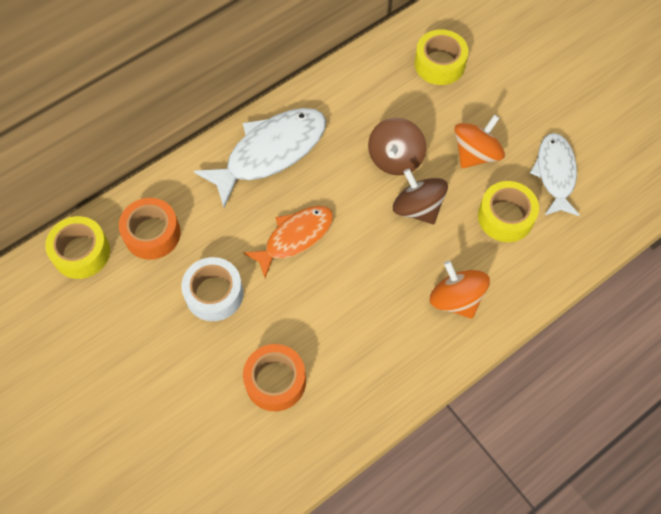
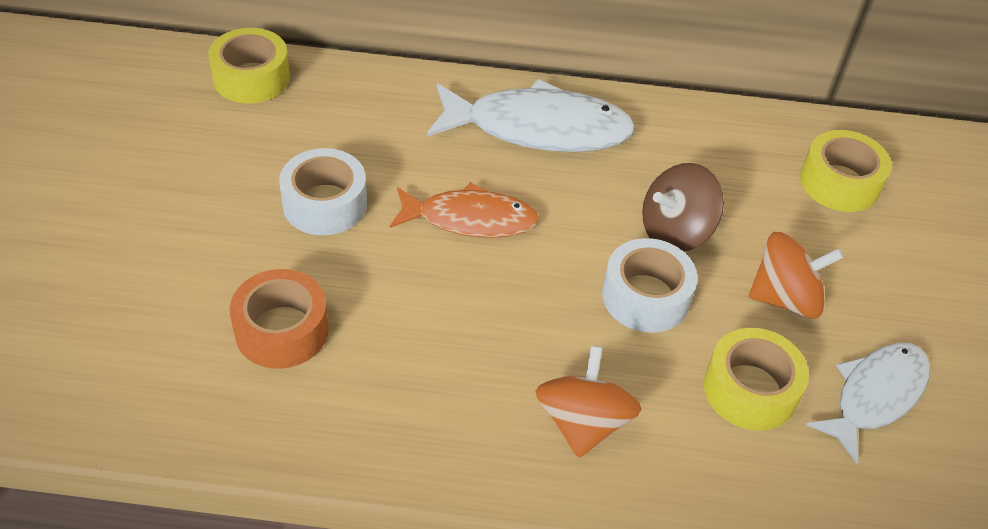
camera: 40 degrees right, 15 degrees down
(152, 234) = (333, 110): orange tape -> none
(417, 208) = (646, 296): brown spinning top -> white tape

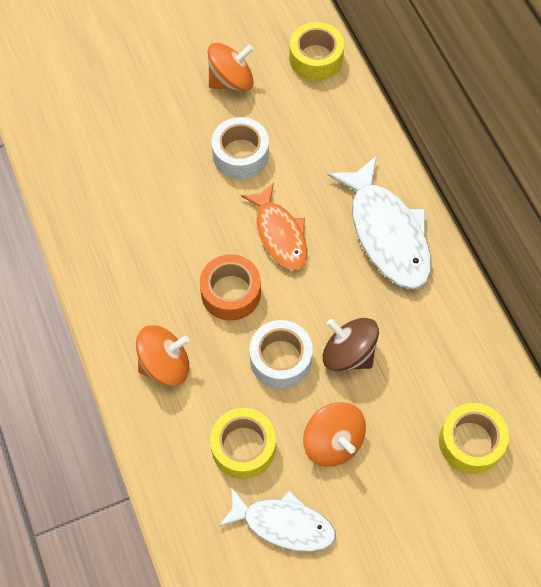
camera: 65 degrees right, 15 degrees up
(207, 164) = (231, 81): none -> orange spinning top
(282, 330) = (138, 186): orange tape -> orange tape (231, 293)

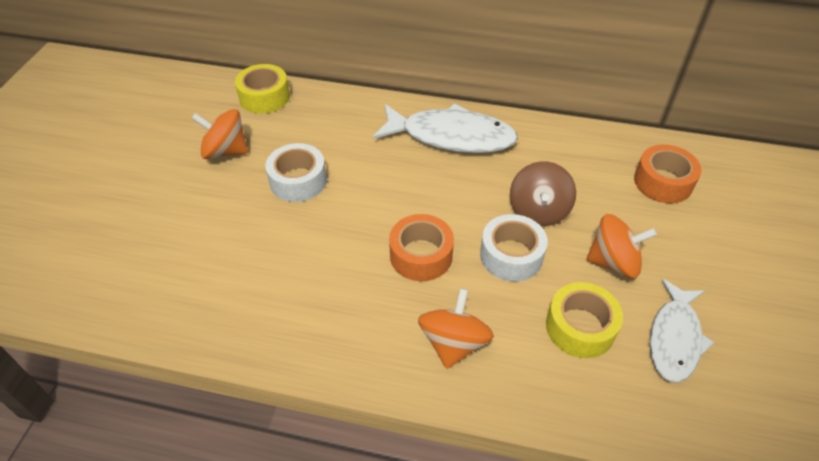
camera: 55 degrees left, 15 degrees down
(231, 81) = (225, 151): orange spinning top -> orange spinning top turned 90 degrees counterclockwise
(279, 234) = (395, 195): orange fish -> none
(283, 524) = (674, 338): white fish -> white fish turned 150 degrees clockwise
(348, 354) = (538, 211): brown spinning top -> brown spinning top turned 60 degrees counterclockwise
(470, 442) = (663, 182): yellow tape -> orange tape

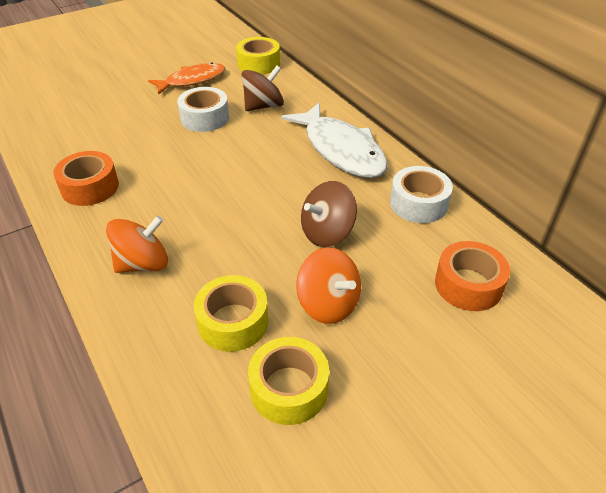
camera: 45 degrees right, 5 degrees down
(225, 151) = (192, 80): orange spinning top -> orange fish
(332, 136) = (263, 106): none -> brown spinning top
(421, 255) = (206, 203): orange tape -> orange tape (90, 187)
(511, 255) = (261, 244): white tape -> white tape (418, 203)
(674, 338) = (289, 388): white fish -> yellow tape

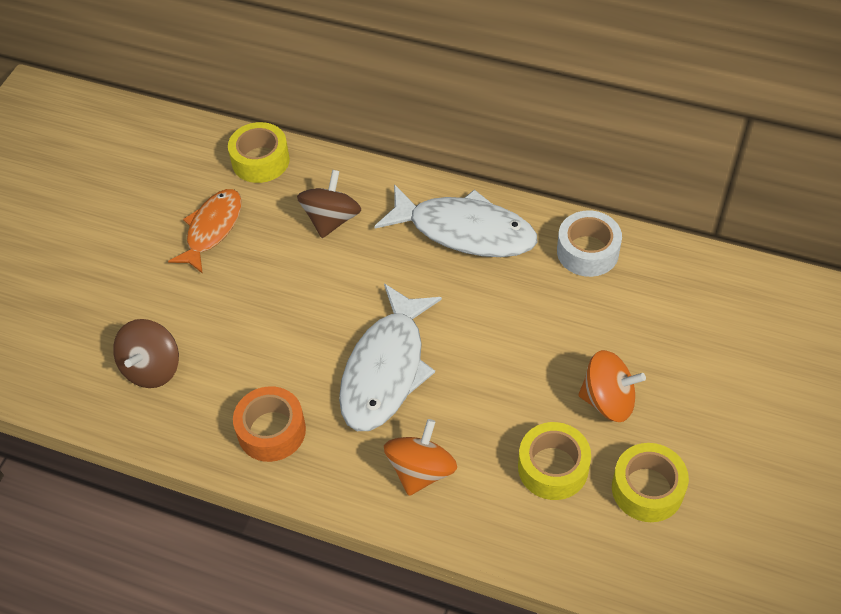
camera: 35 degrees left, 10 degrees up
(197, 194) = (386, 369): none -> white fish
(205, 118) = (287, 273): white tape -> none
(327, 233) = (542, 333): brown spinning top -> brown spinning top (152, 368)
(468, 285) = (692, 310): orange tape -> none

